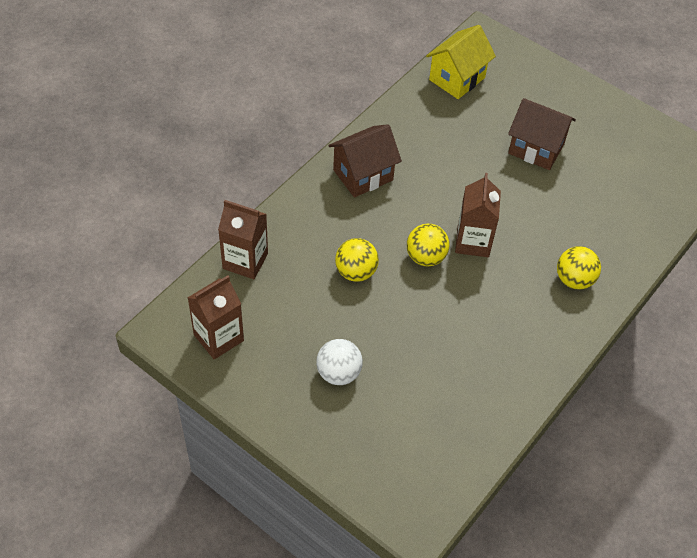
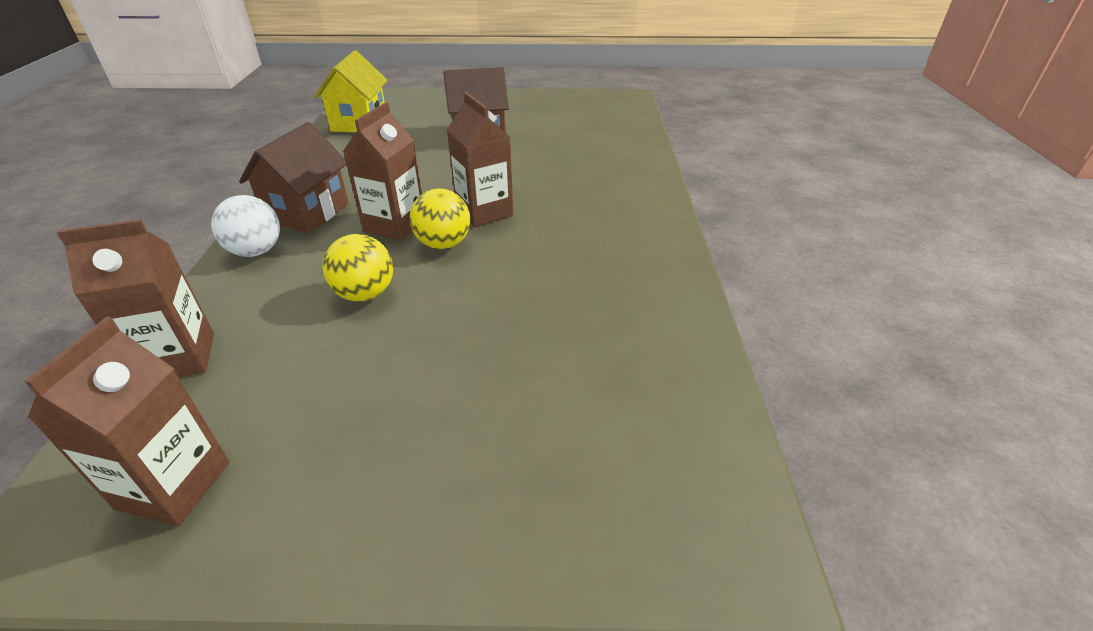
camera: 35 degrees left, 15 degrees down
(338, 373) = (429, 415): white ball -> white ball (256, 251)
(408, 221) = (395, 225): none -> brown carton
(574, 280) = (613, 196): yellow ball -> none

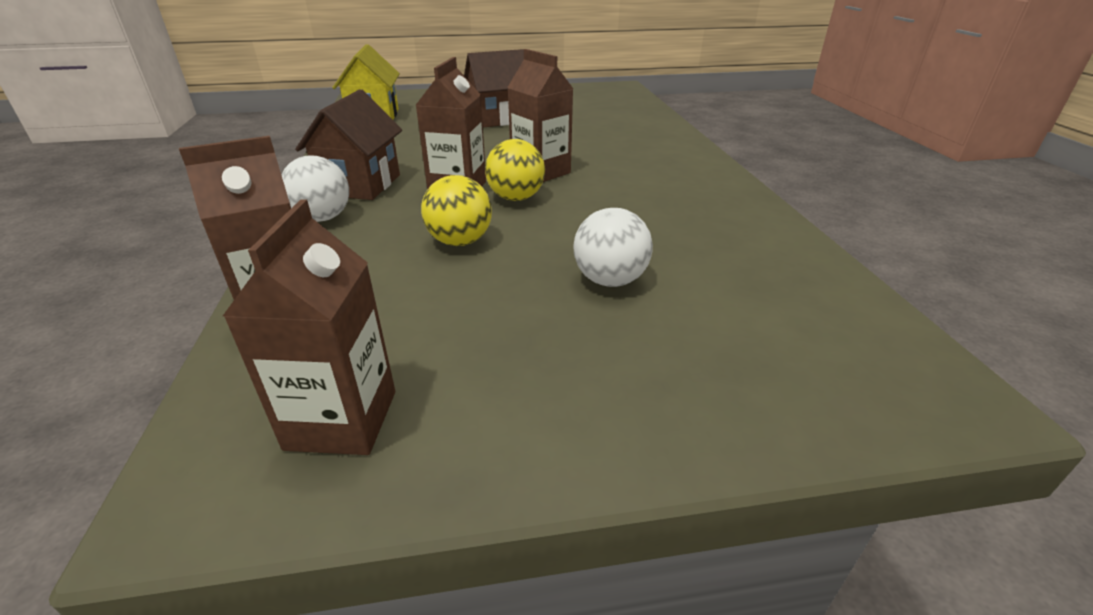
camera: 10 degrees left, 5 degrees down
(481, 359) = (610, 280): none -> white ball

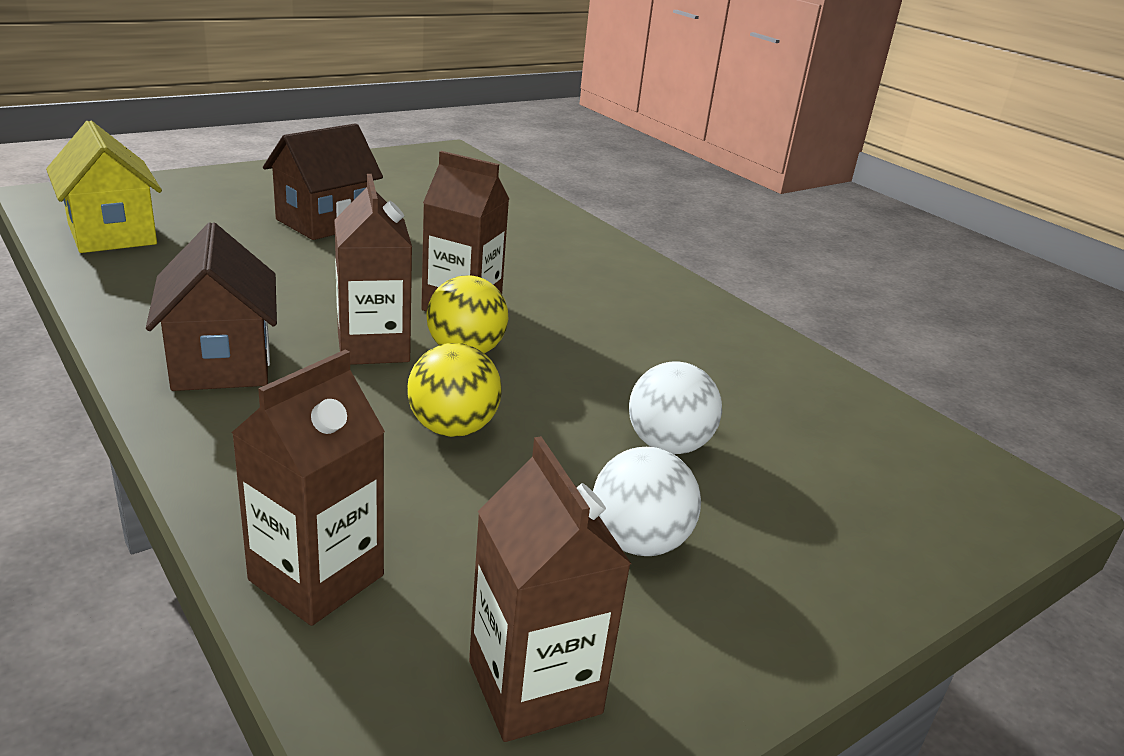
camera: 30 degrees left, 5 degrees down
(322, 218) = (220, 428): white ball -> white ball (638, 542)

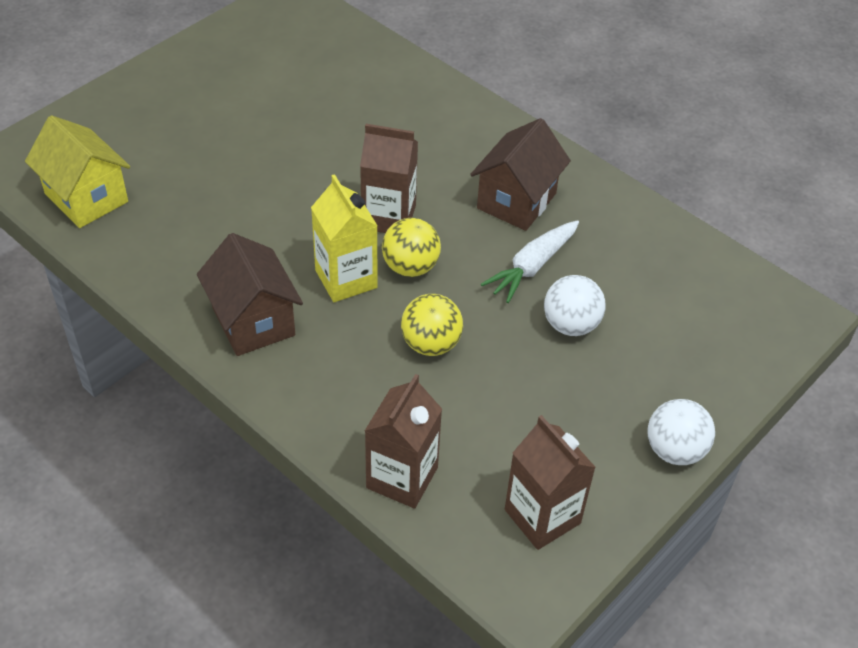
camera: 10 degrees left, 20 degrees up
(325, 222) = (239, 137): brown house -> brown house (516, 201)
(373, 347) = (346, 279): brown carton -> yellow carton
(632, 379) = (532, 266): none -> white carrot
(638, 542) = (571, 409): white ball -> white ball (674, 450)

